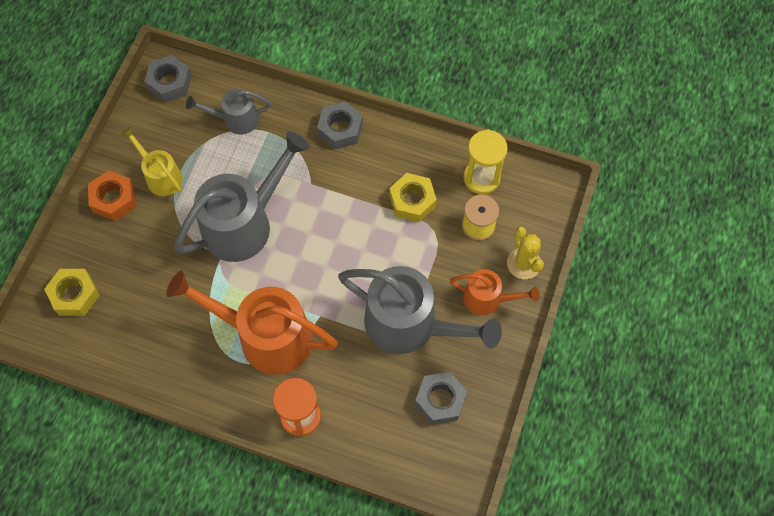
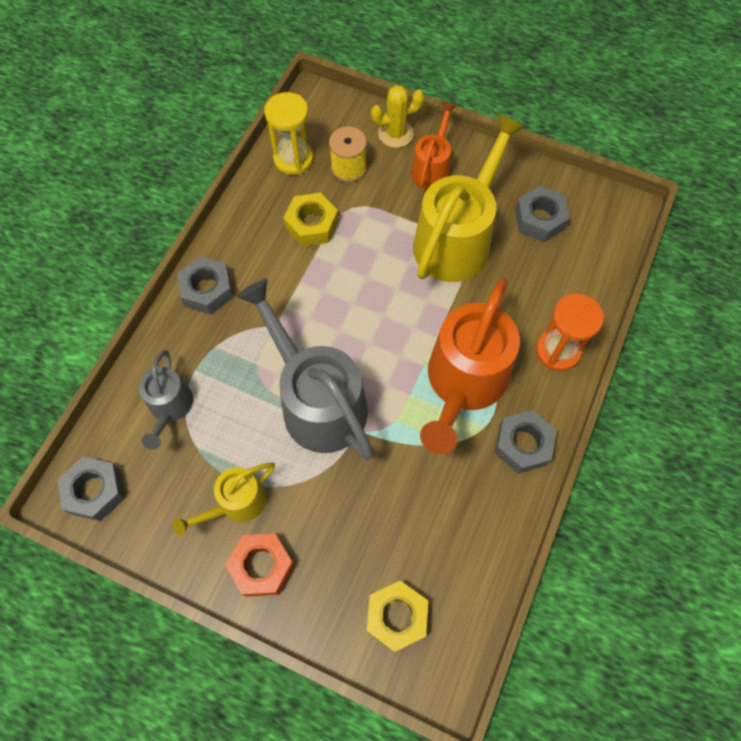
camera: 85 degrees left, 0 degrees up
(211, 386) = (522, 444): none -> grey nut
(411, 325) = (457, 238): grey watering can -> yellow watering can

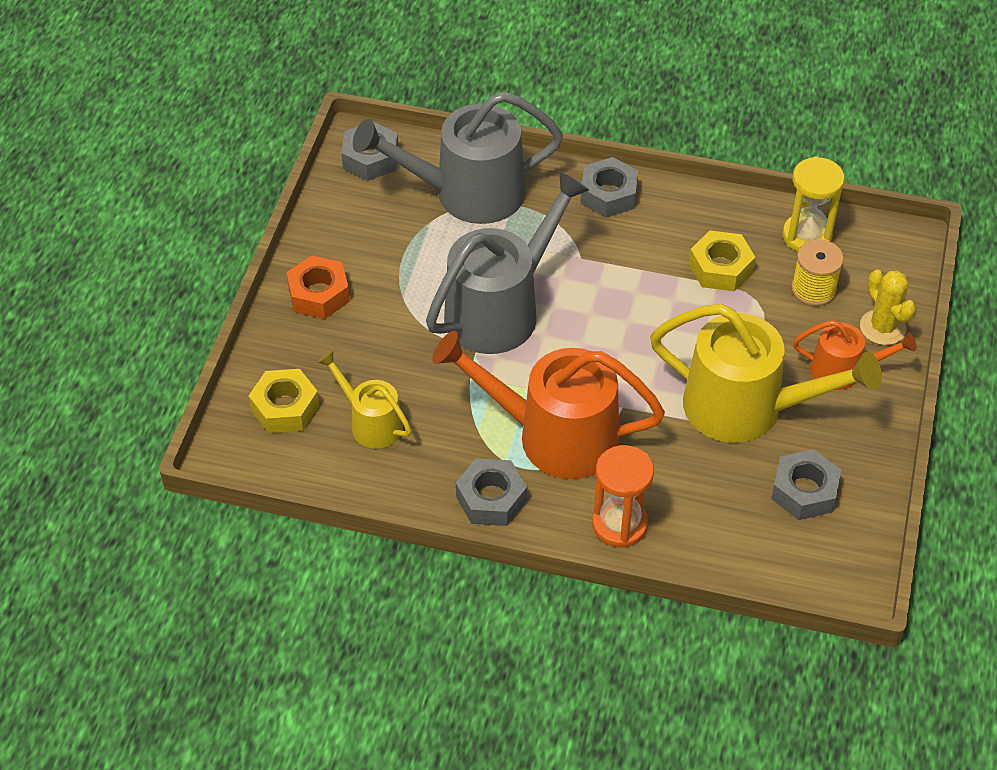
camera: 80 degrees right, 15 degrees down
(170, 408) = (466, 193): grey watering can -> grey watering can, size x1.88
(236, 503) = (377, 263): yellow watering can -> yellow watering can (370, 422)

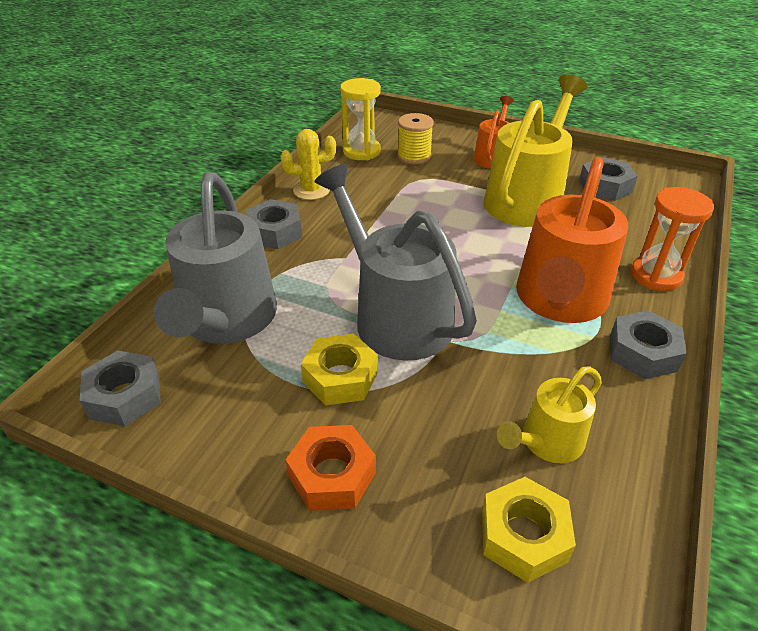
camera: 80 degrees left, 10 degrees down
(720, 268) = (381, 190): yellow nut -> yellow nut (340, 377)
(882, 327) = (455, 137): yellow cactus -> yellow cactus (311, 190)

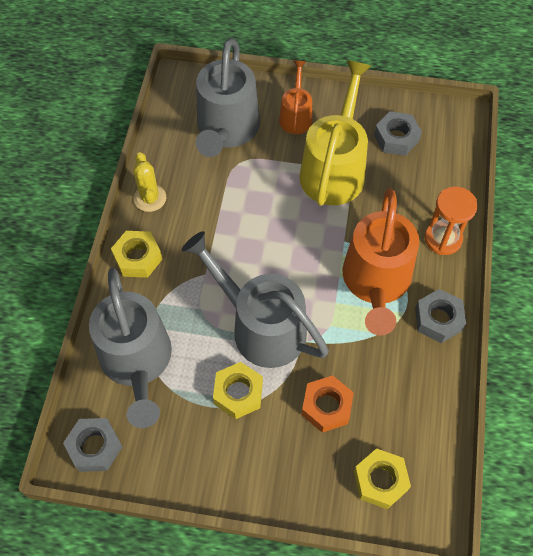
camera: 15 degrees left, 20 degrees up
(275, 232) = (138, 258): grey nut -> yellow nut
(311, 190) = (150, 198): yellow cactus -> yellow cactus turned 75 degrees counterclockwise
(332, 475) = (257, 470): orange nut -> orange nut (326, 406)
(361, 151) = (177, 133): yellow hourglass -> none
(414, 156) = (226, 130): yellow spool -> grey watering can
(546, 442) = (384, 411): yellow watering can -> none

